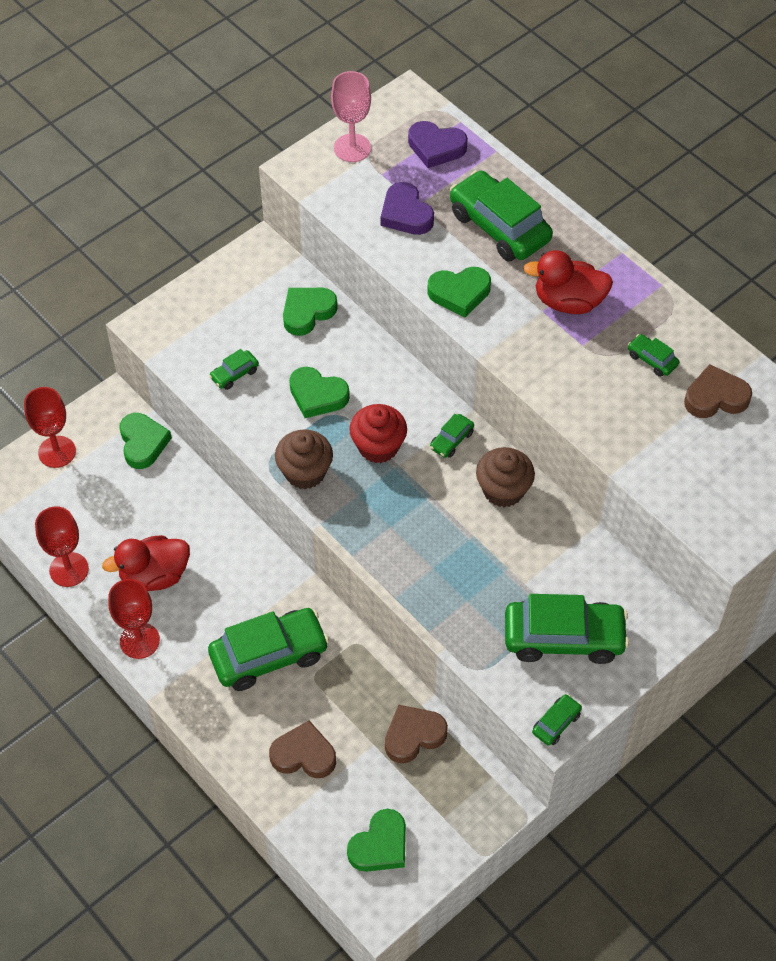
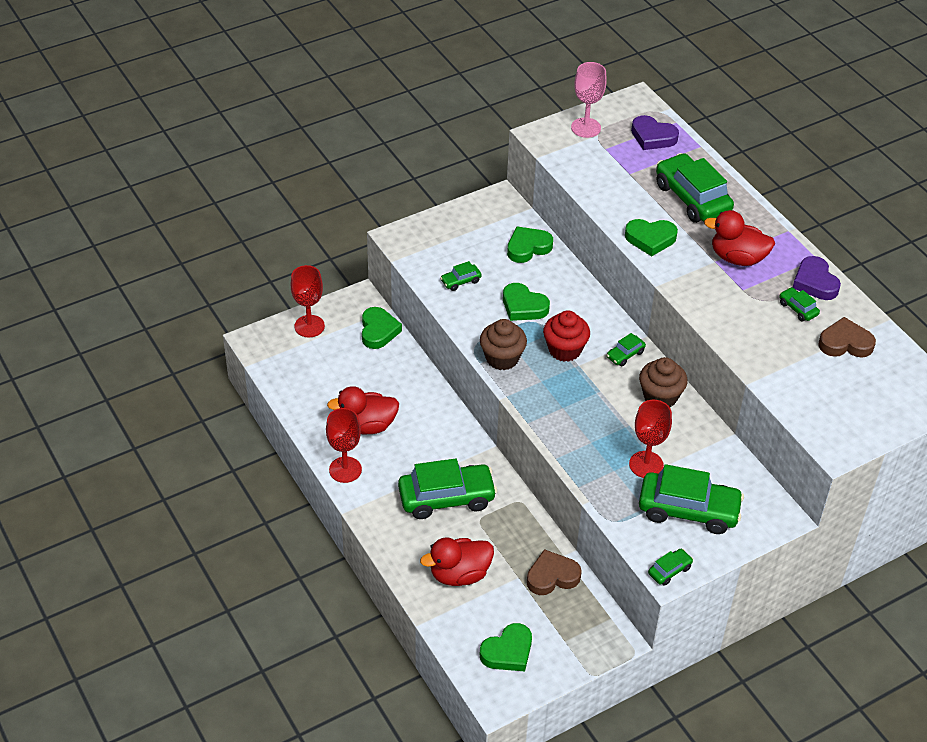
camera: 10 degrees right, 10 degrees down
(69, 569) = (300, 410): red goblet -> red goblet (646, 465)
(304, 754) = (459, 574): brown heart -> red duck
(406, 214) = (619, 178): purple heart -> purple heart (815, 282)

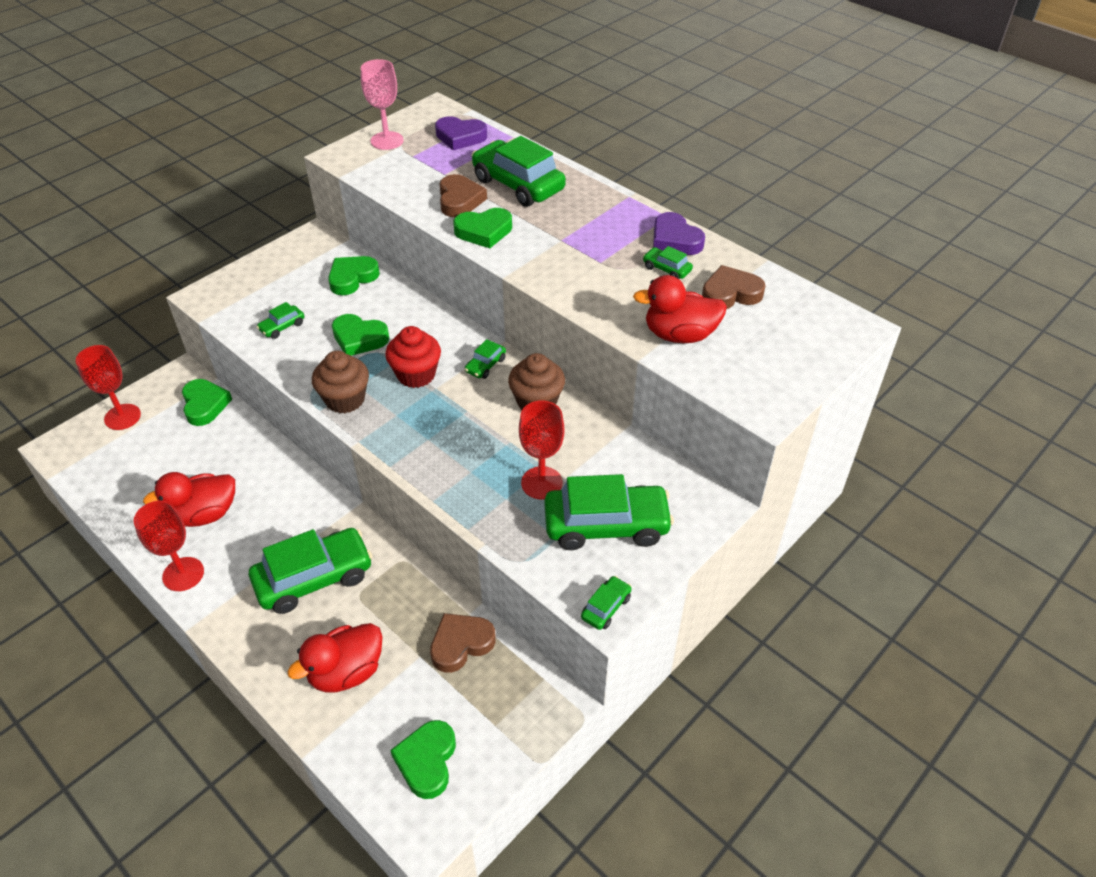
camera: 15 degrees left, 0 degrees up
(508, 652) = (427, 761): green heart -> green heart turned 150 degrees clockwise
(637, 203) = (460, 200): none -> brown heart
(737, 258) = (584, 232): red duck -> red duck (679, 335)

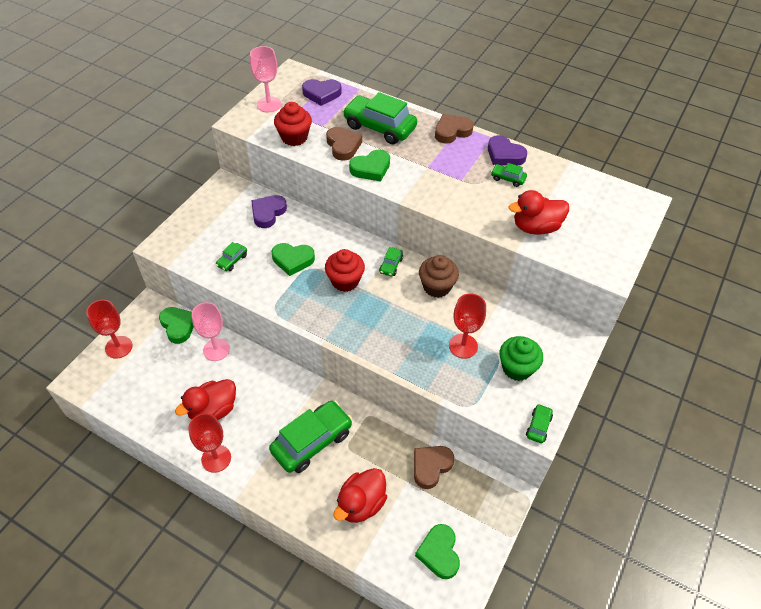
camera: 15 degrees left, 5 degrees up
(239, 441) = (216, 349): none -> pink goblet
(345, 399) = (302, 309): brown cupcake -> none
(352, 278) = (268, 213): green heart -> purple heart
(401, 182) = (294, 137): none -> red cupcake
(606, 525) = (517, 368): green car -> green cupcake
(730, 293) = (556, 190): brown heart -> brown heart (452, 131)

